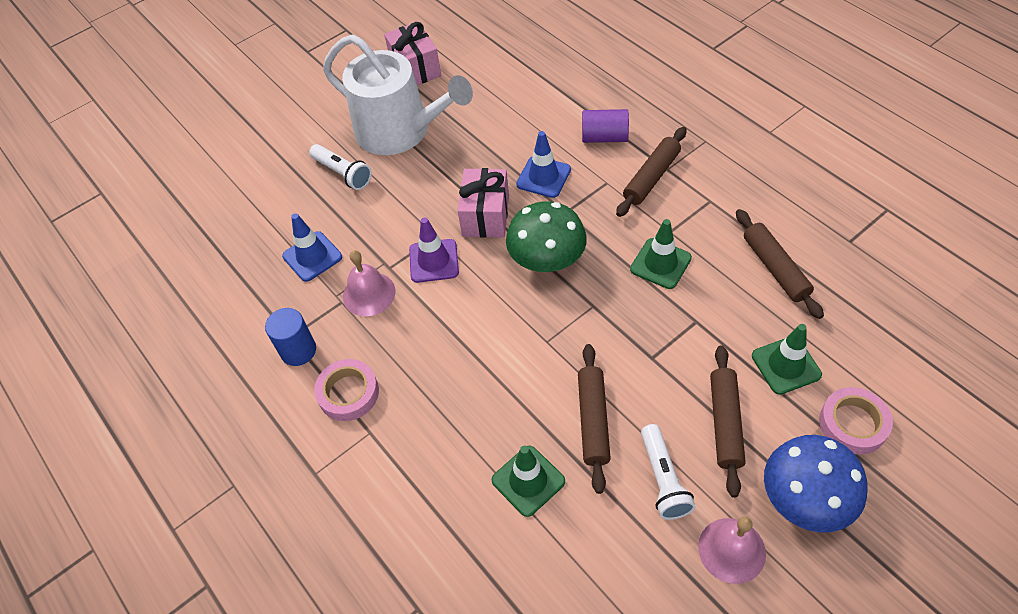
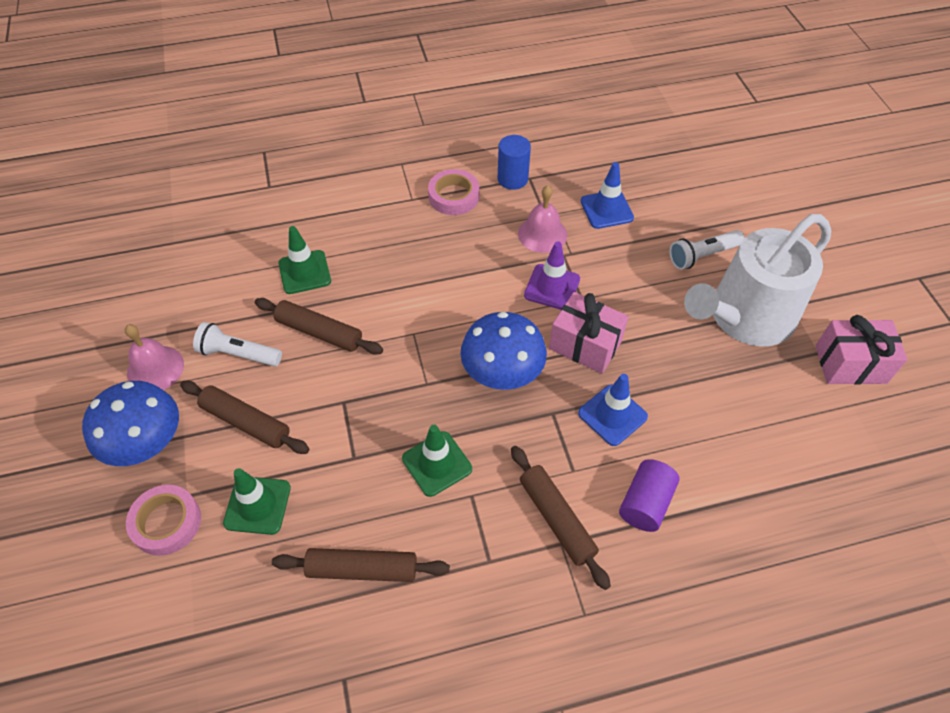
camera: 110 degrees right, 0 degrees up
(547, 259) = (502, 371): green mushroom -> blue mushroom

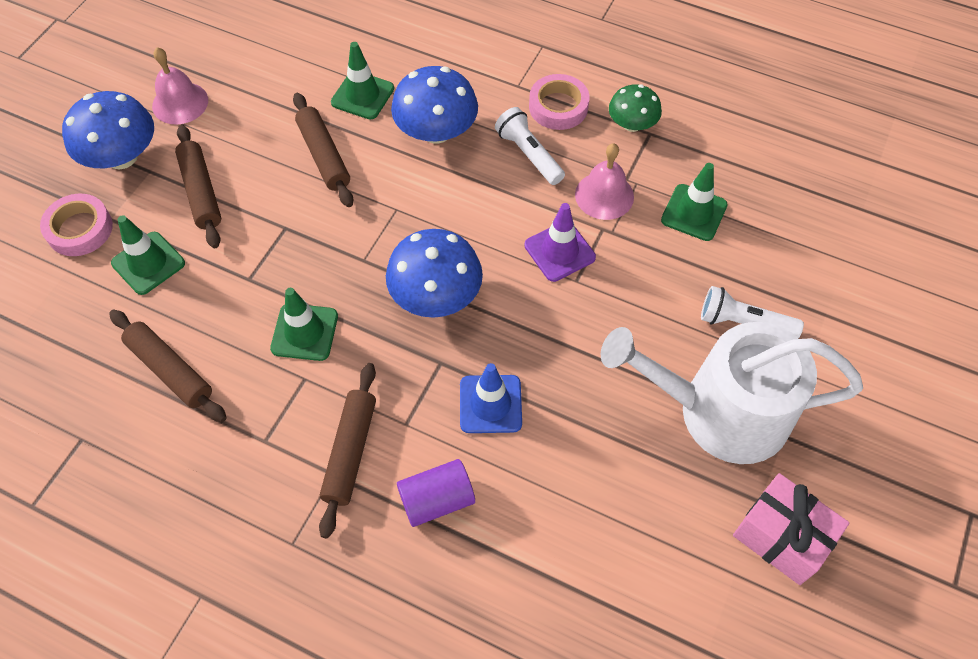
camera: 40 degrees right, 5 degrees up
(238, 354) = (247, 132): white flashlight -> white flashlight (529, 154)
(386, 263) = (436, 131): none -> blue mushroom
(512, 179) = (632, 124): blue cylinder -> green mushroom
(585, 345) = (533, 325): pink gift -> none
(606, 209) = (694, 212): blue traffic cone -> green traffic cone

